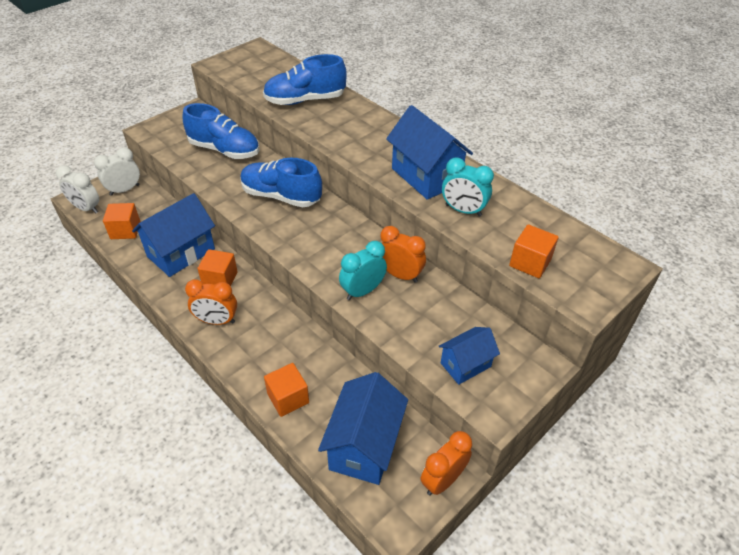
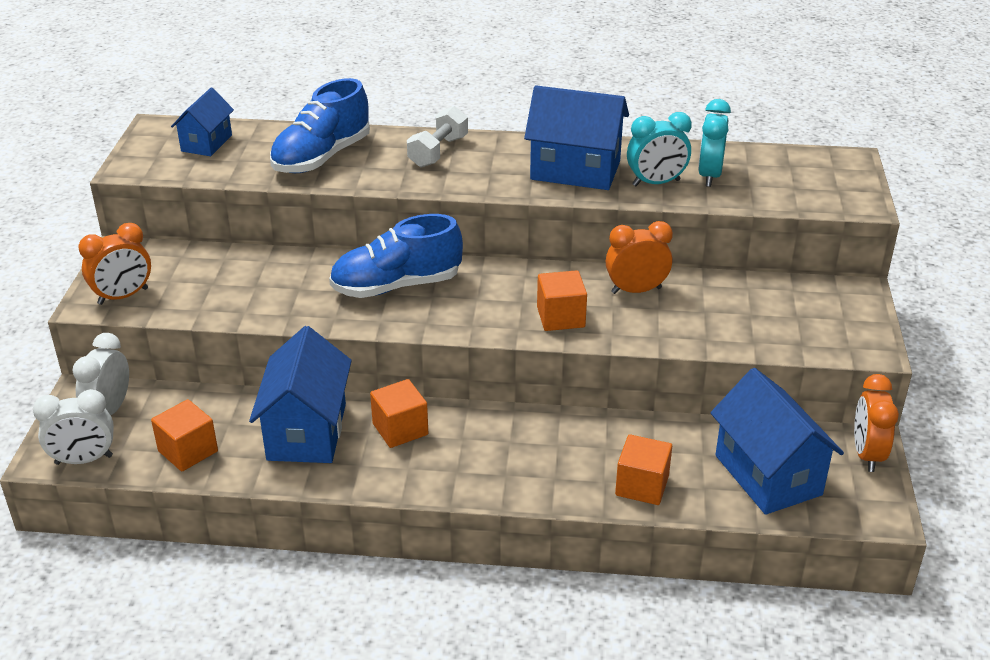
camera: 40 degrees left, 10 degrees down
(217, 321) = (459, 469): orange clock -> orange clock (123, 296)
(224, 150) = (244, 274): blue shoe -> none
(362, 291) = (621, 324): turquoise clock -> turquoise clock (709, 175)
(367, 126) = (438, 152): none -> white dumbbell
(465, 365) = (799, 328): blue house -> blue house (206, 143)
(530, 262) = (775, 196): orange cube -> orange cube (560, 317)

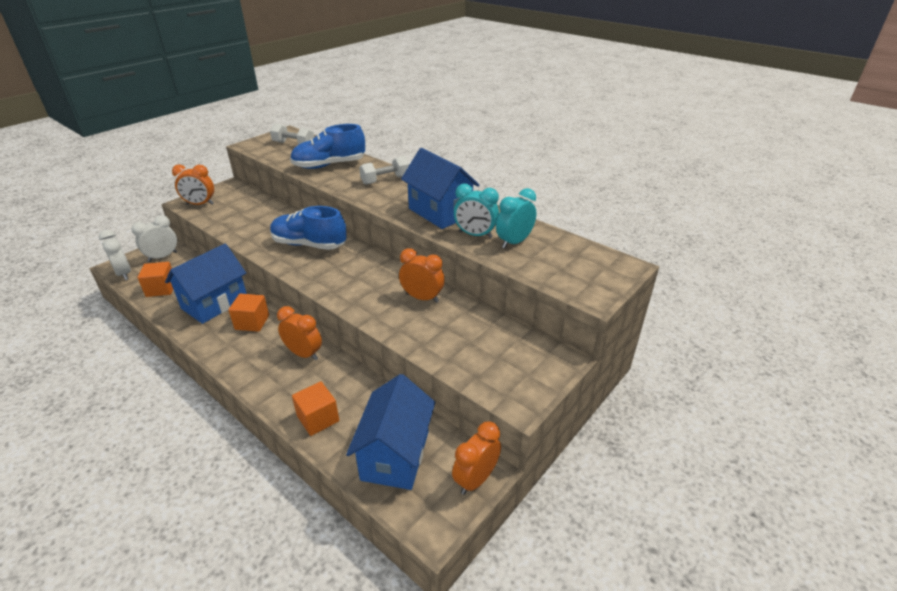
camera: 35 degrees right, 0 degrees up
(84, 460) = (124, 274): white clock -> white clock turned 150 degrees counterclockwise
(206, 143) = (293, 144): blue house -> white dumbbell
(525, 431) = (304, 354): none -> orange clock
(560, 317) = (361, 294): orange cube -> none

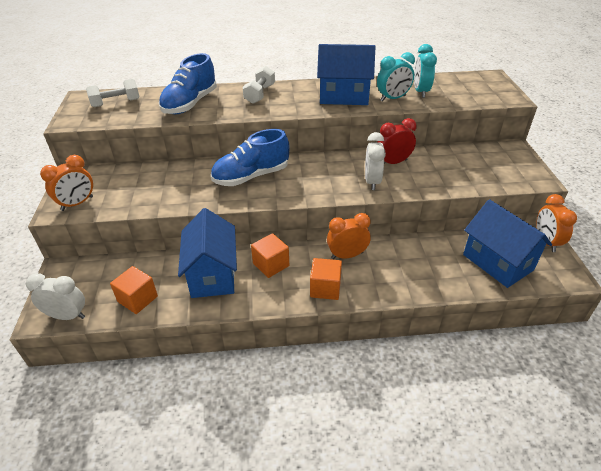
camera: 45 degrees left, 5 degrees up
(163, 257) = (80, 278): white clock -> white clock (372, 182)
(318, 419) = (428, 280): orange cube -> orange cube (325, 288)
(422, 298) = (393, 162): orange clock -> red clock

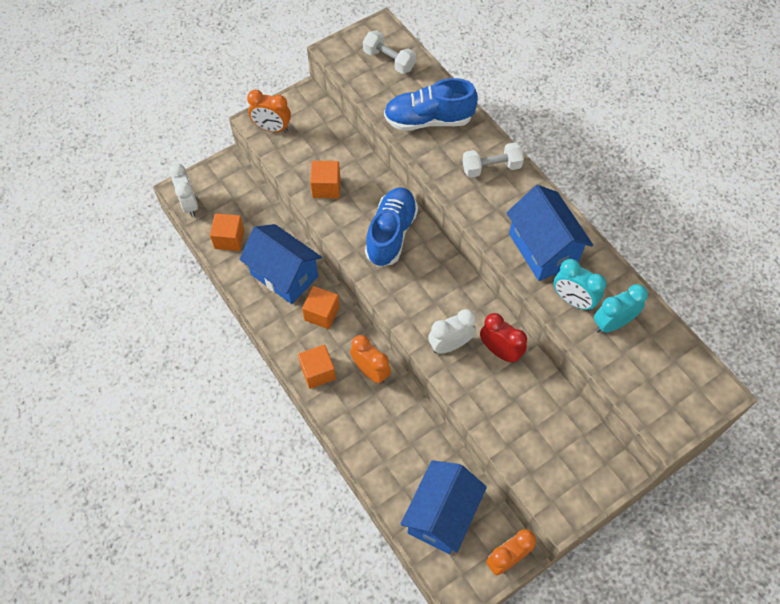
camera: 60 degrees right, 20 degrees up
(172, 194) = (326, 187): none -> orange cube
(212, 275) = (284, 275): blue house -> blue house turned 75 degrees clockwise
(251, 176) = (391, 234): blue shoe -> blue shoe turned 75 degrees clockwise

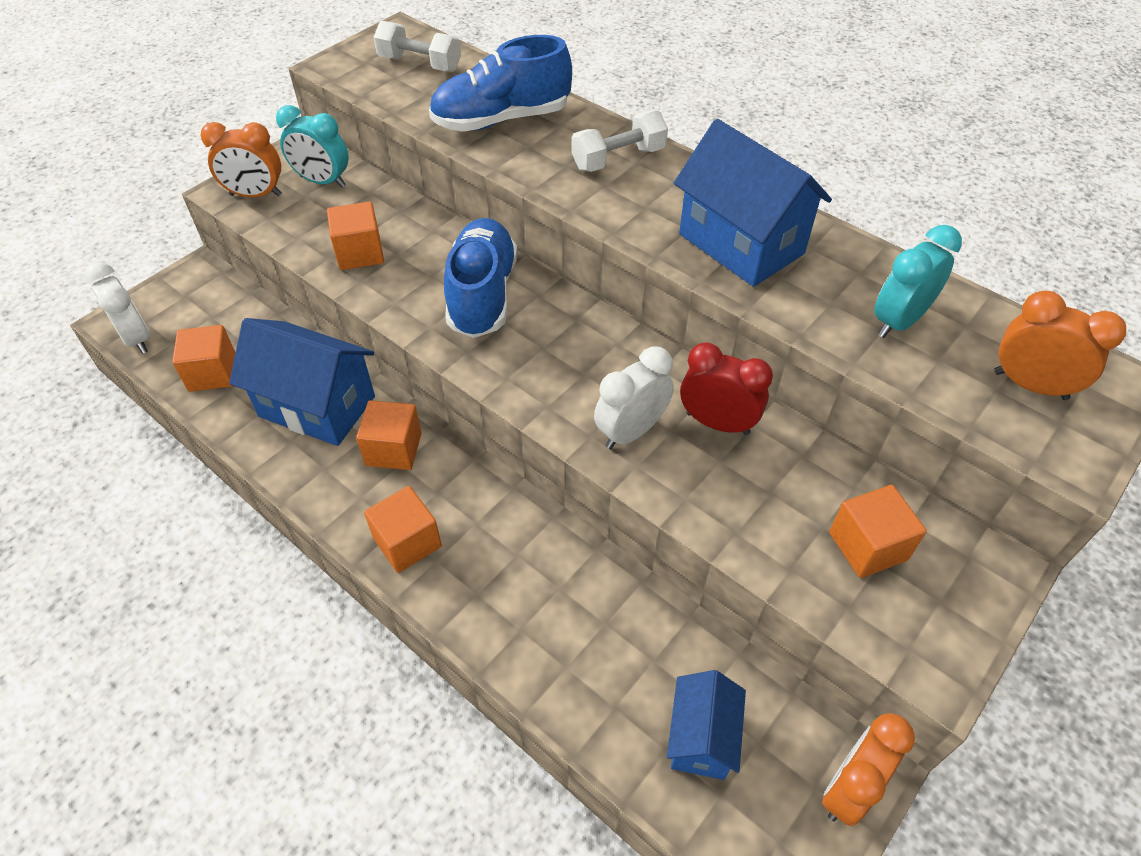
camera: 15 degrees left, 10 degrees down
(371, 371) = (500, 519): orange clock -> orange clock (1030, 385)
(441, 515) = (701, 738): blue house -> blue house, size x0.59
(554, 443) = (867, 546): none -> orange cube
(573, 300) = (820, 302): turquoise clock -> turquoise clock (322, 181)

